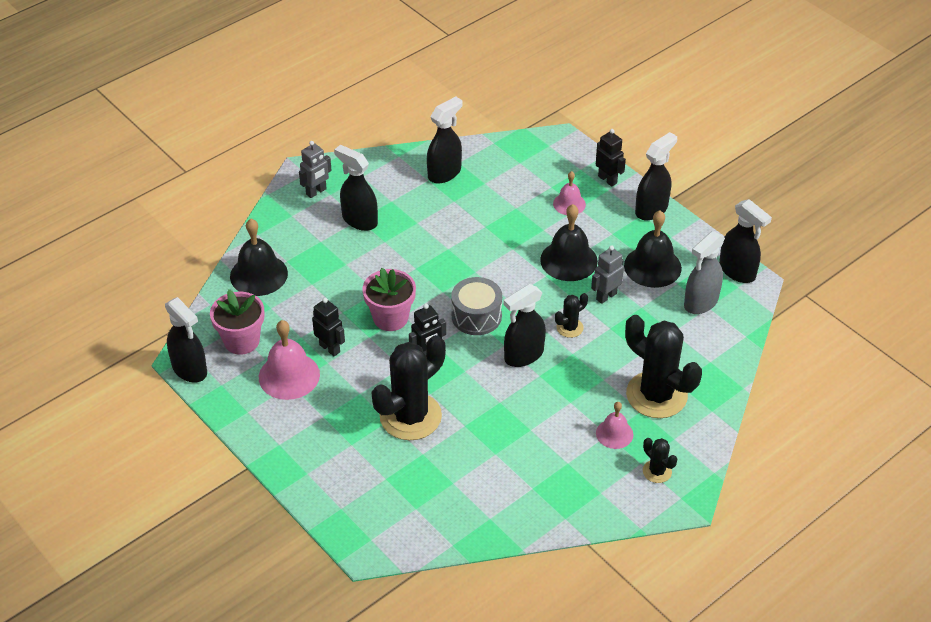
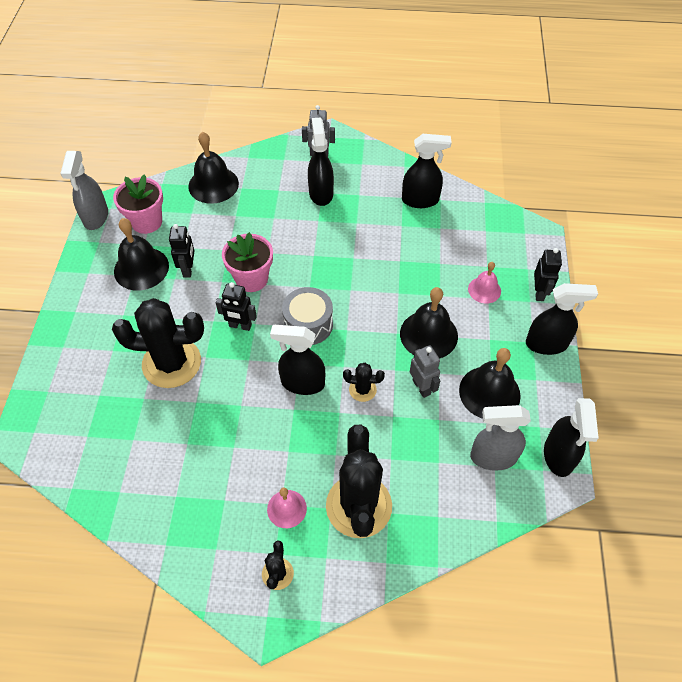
camera: 45 degrees right, 10 degrees up
(190, 369) = (96, 217): black spray bottle -> grey spray bottle
(289, 375) = (141, 268): pink bell -> black bell
(606, 296) = (421, 387): grey robot -> grey robot turned 60 degrees clockwise

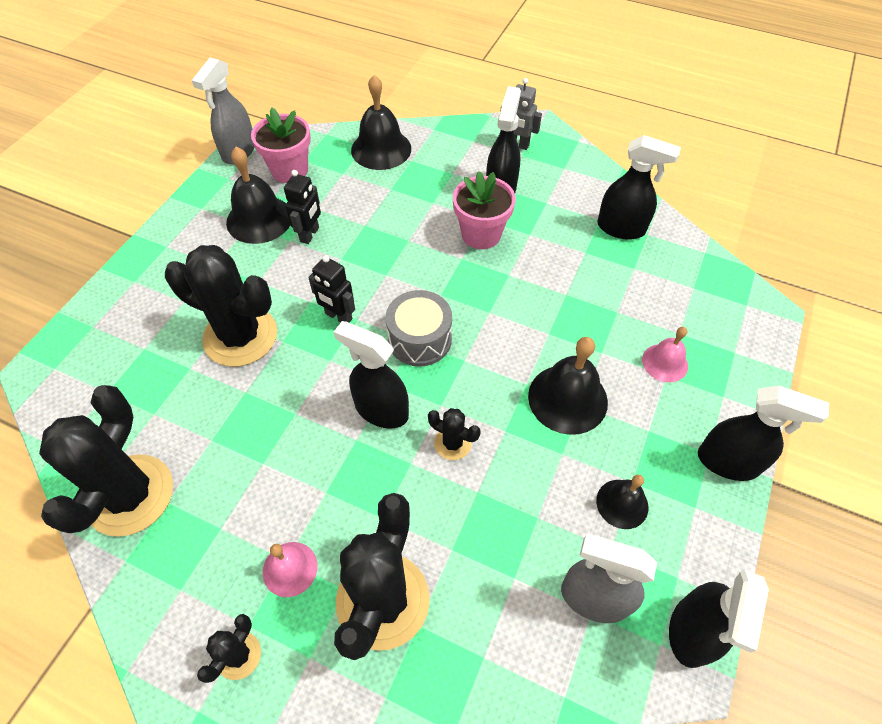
camera: 20 degrees right, 0 degrees up
(145, 501) = (130, 495): none -> black cactus
(251, 279) = (376, 265): pink flower pot -> pink flower pot (481, 234)
(421, 387) = (531, 465): grey robot -> none
(489, 392) = (622, 503): black bell -> black bell, size x0.59
(539, 292) = (741, 389): black robot -> none

